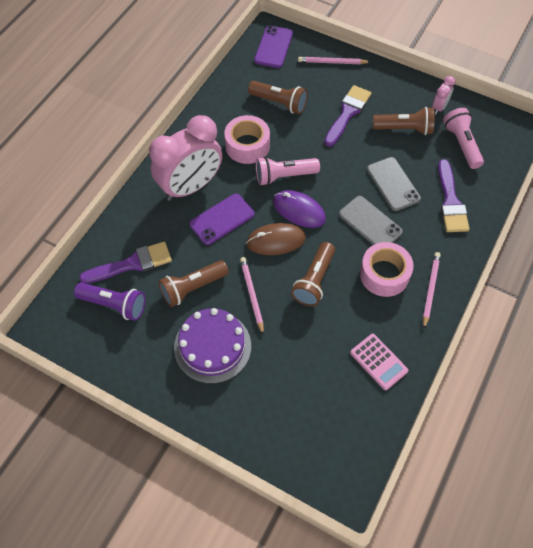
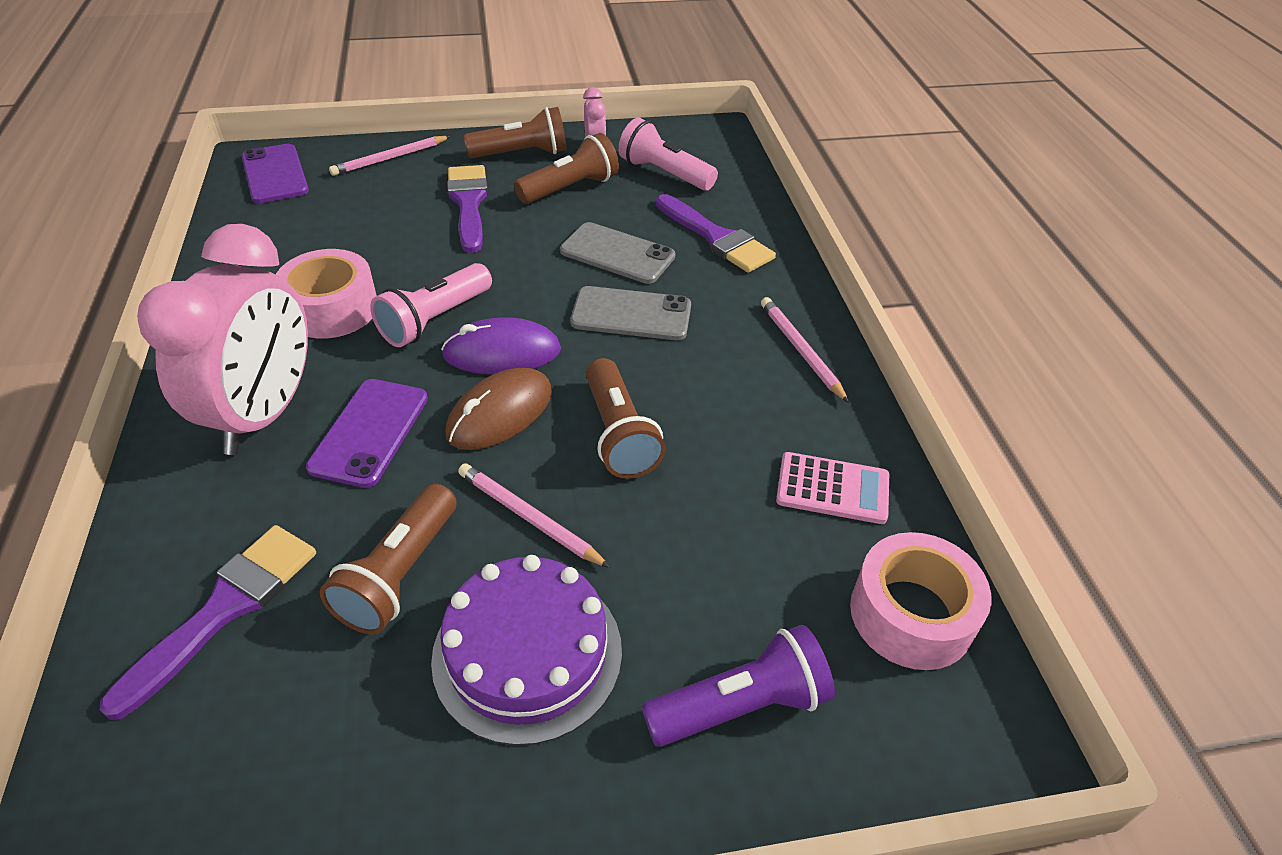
camera: 40 degrees left, 15 degrees down
(114, 305) = (235, 715): purple flashlight -> purple flashlight (740, 705)
(279, 103) = (343, 234): brown flashlight -> brown flashlight (521, 154)
(384, 274) = (718, 367): pink tape -> pink tape (911, 614)

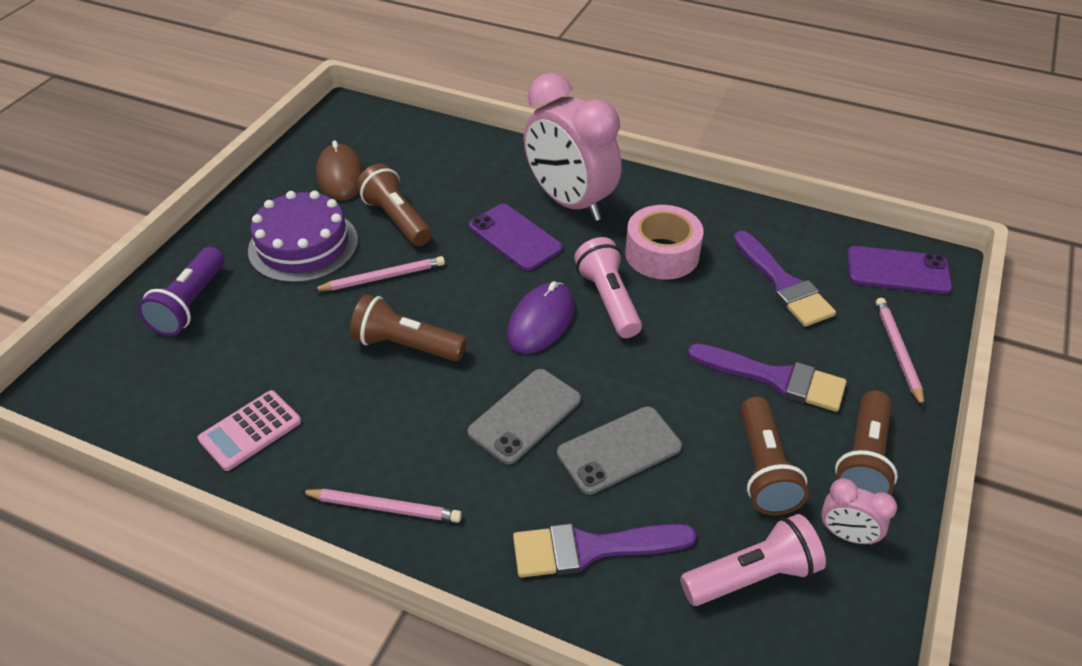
camera: 125 degrees right, 0 degrees up
(225, 609) = (435, 163): purple brush -> purple brush (783, 284)
(500, 413) = (479, 297): brown mouse -> brown mouse (340, 176)
(911, 614) = (140, 406): pink tape -> none

